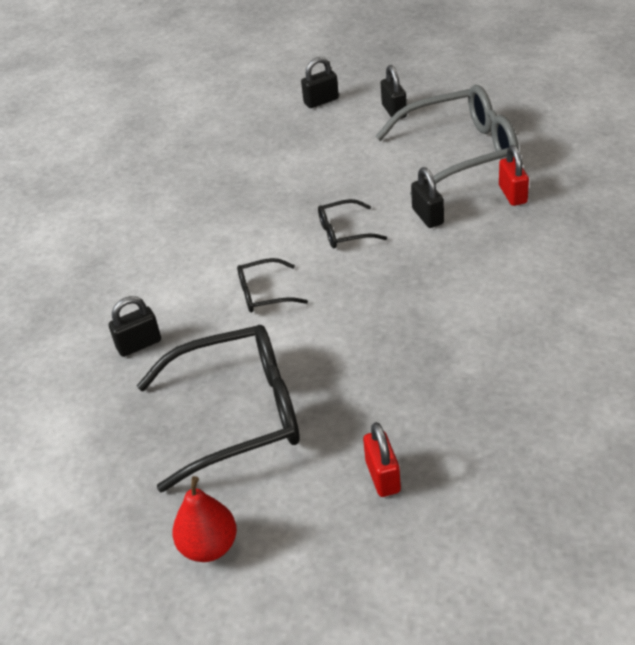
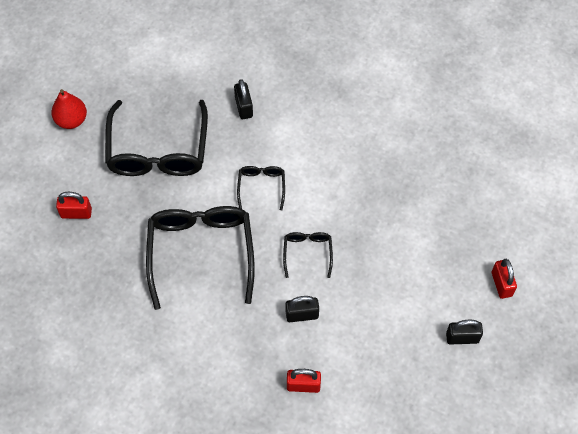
camera: 100 degrees right, 20 degrees up
(321, 101) = (501, 284): black padlock -> red padlock
(387, 320) = (201, 253): none -> black glasses
(459, 153) = (376, 367): grey glasses -> none

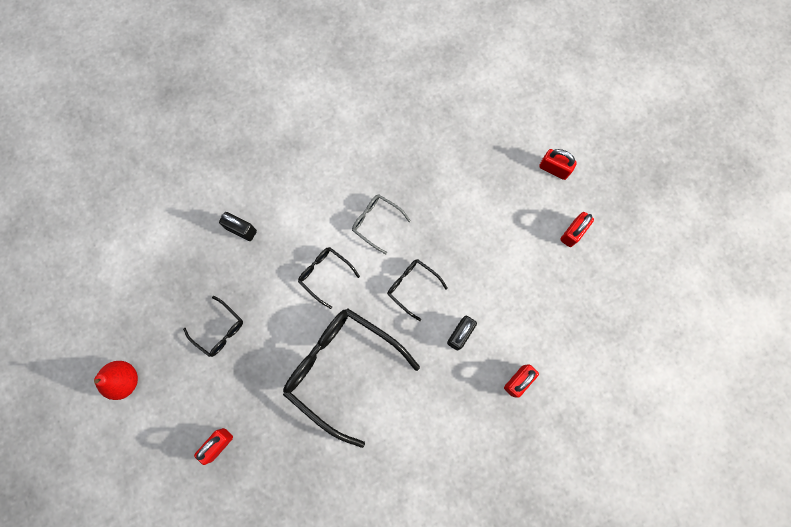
camera: 50 degrees left, 15 degrees up
(158, 150) = (219, 330): black glasses -> black glasses, size x0.47
(334, 190) = (376, 222): none -> grey glasses
(462, 338) = (573, 233): black padlock -> red padlock

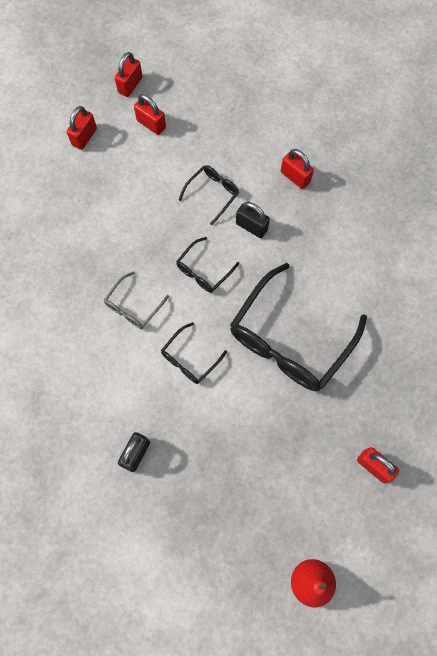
camera: 90 degrees left, 5 degrees down
(219, 330) = (251, 473): black glasses -> black glasses (212, 194)
(618, 210) = (130, 85): none -> red padlock

